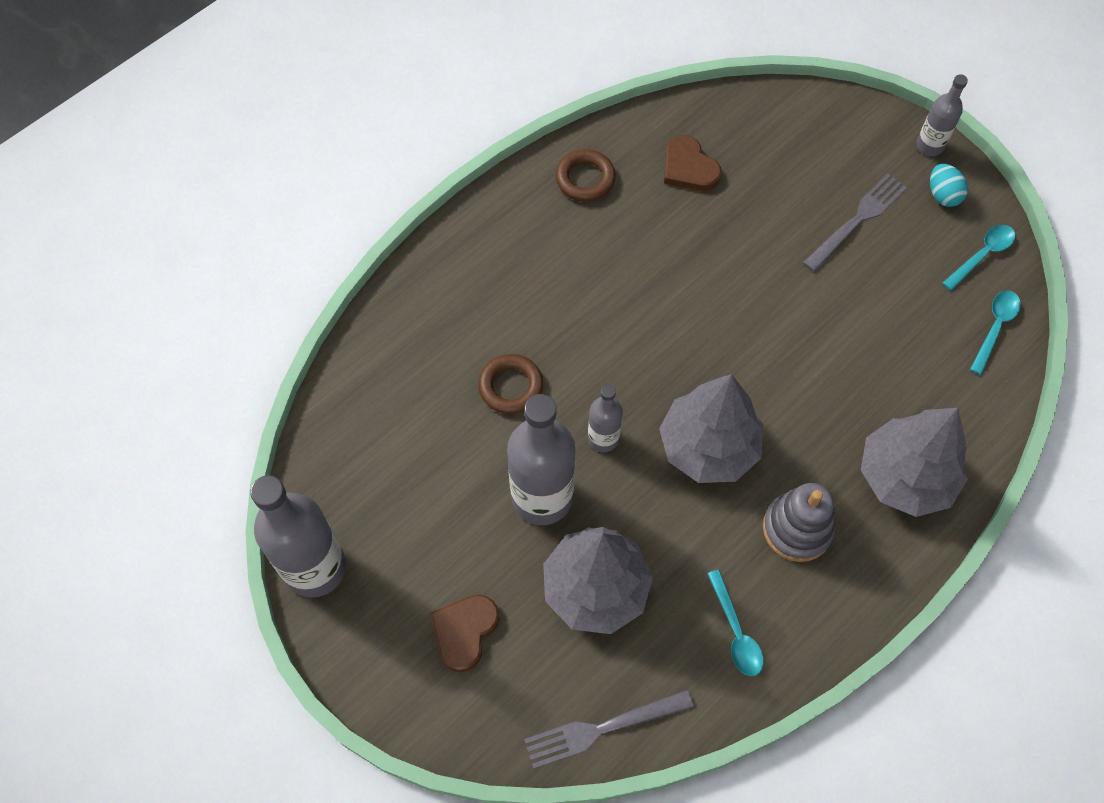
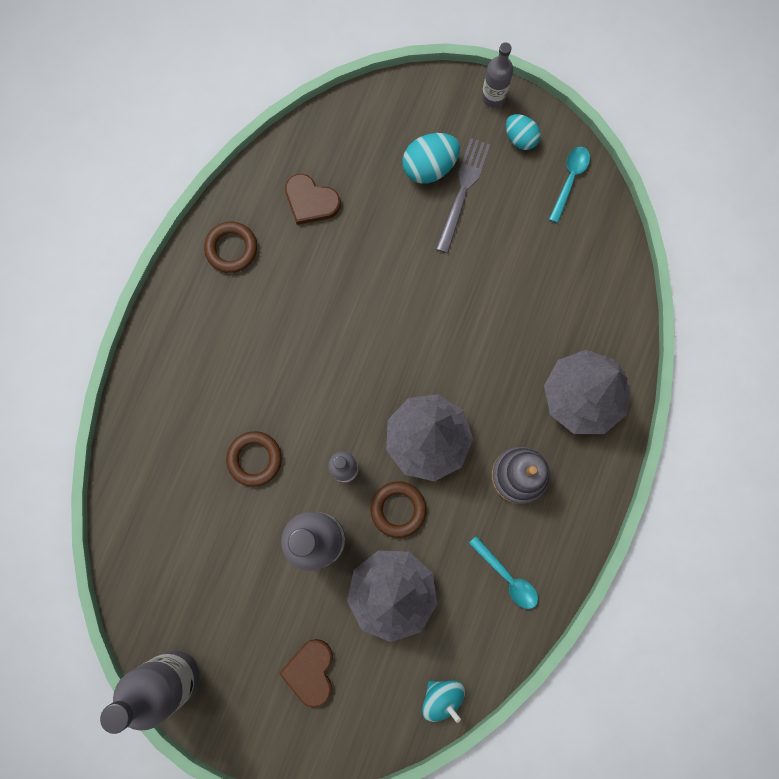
camera: 25 degrees left, 15 degrees up
(601, 729) = (442, 697): grey fork -> turquoise spinning top
(643, 504) = (398, 509): none -> brown ring
(831, 184) = (429, 167): none -> turquoise egg
(995, 328) = (602, 240): turquoise spoon -> none

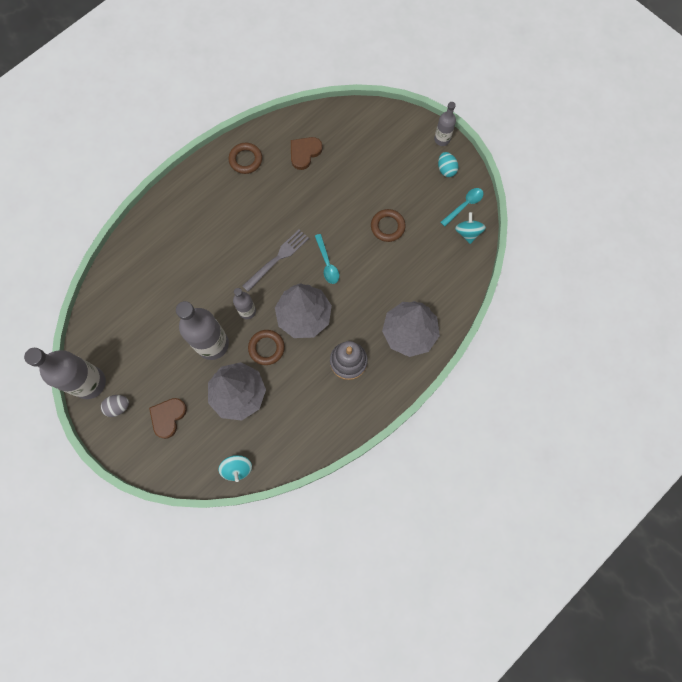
camera: 25 degrees right, 5 degrees down
(233, 691) = (118, 407): none -> grey egg
(254, 459) = (198, 282): brown ring -> brown ring (387, 227)
(311, 201) = (304, 153): brown heart -> brown heart turned 75 degrees clockwise
(429, 167) = (384, 163): turquoise egg -> none
(463, 190) = (397, 184): grey fork -> grey fork (278, 258)
(507, 577) = (311, 417): turquoise spoon -> turquoise spoon (327, 263)
(593, 217) = (468, 233): none -> turquoise spinning top

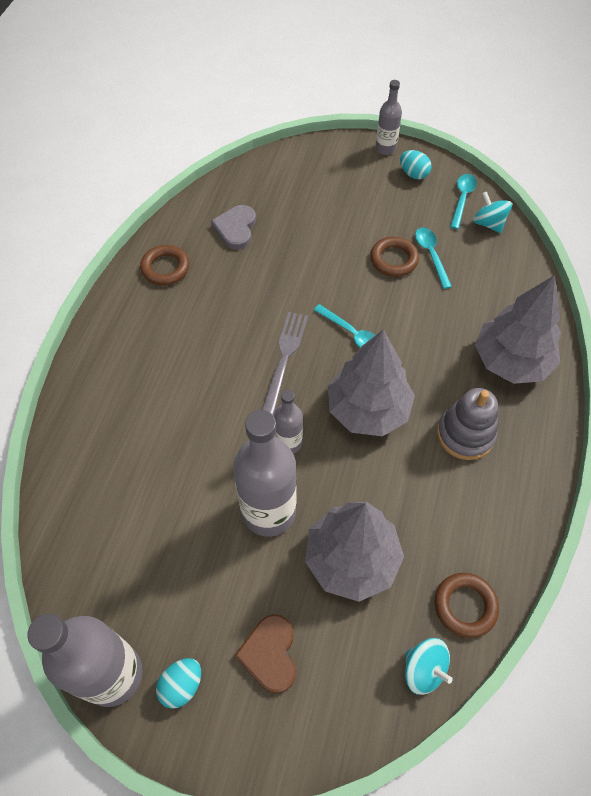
camera: 30 degrees left, 15 degrees down
(118, 407) = (181, 685): grey egg -> turquoise egg
(266, 348) = (347, 476): brown ring -> brown ring (465, 606)
(304, 153) = (236, 229): brown heart -> grey heart
(413, 236) = (431, 255): none -> turquoise spoon

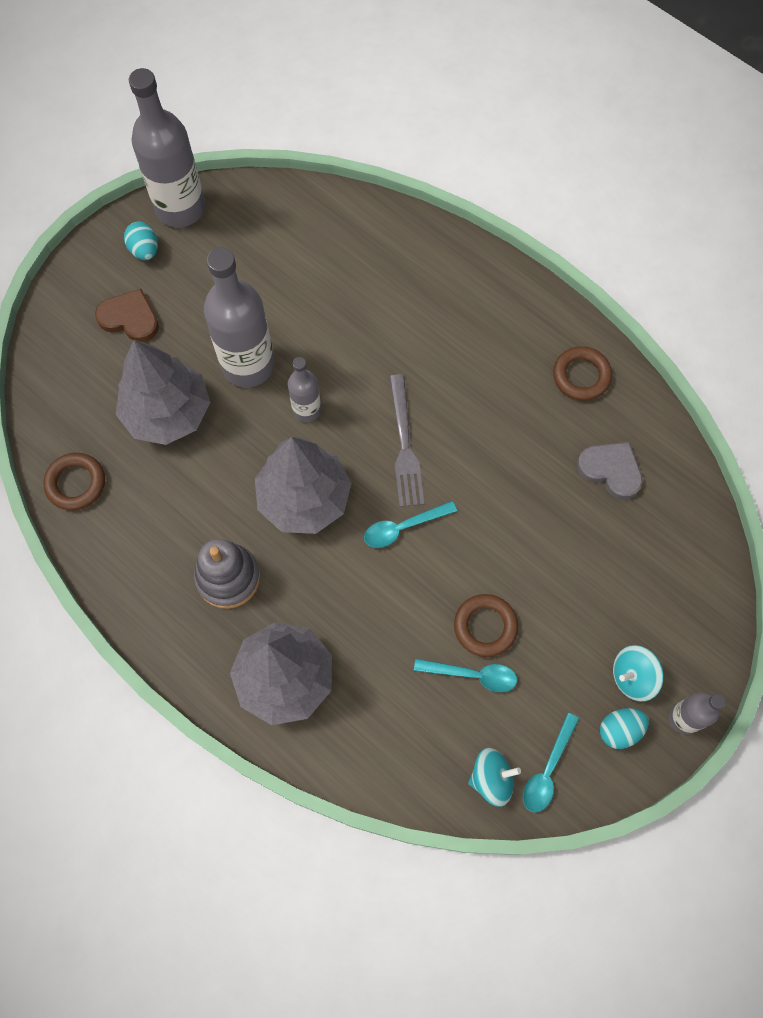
camera: 115 degrees right, 10 degrees up
(284, 358) = (405, 447): grey fork -> grey fork turned 45 degrees clockwise
(424, 669) = (50, 424): turquoise spinning top -> turquoise spinning top (632, 677)
(462, 199) = (547, 769): turquoise spoon -> turquoise spoon turned 75 degrees clockwise

